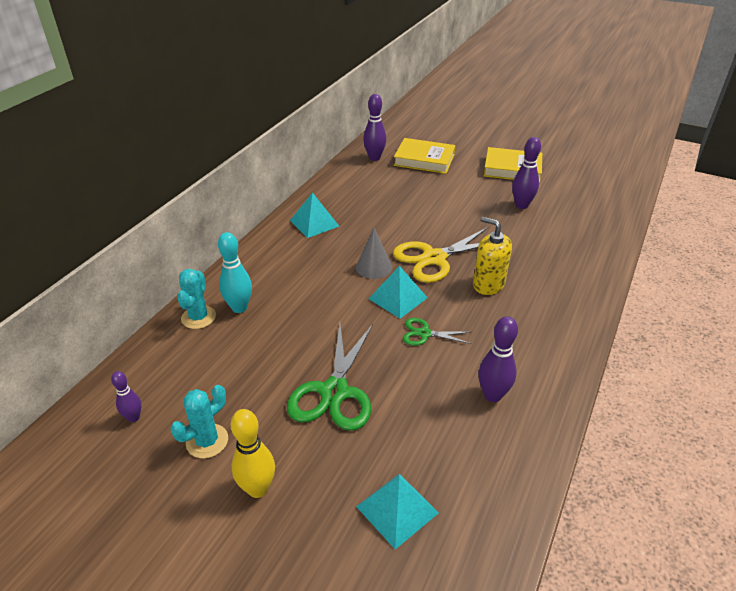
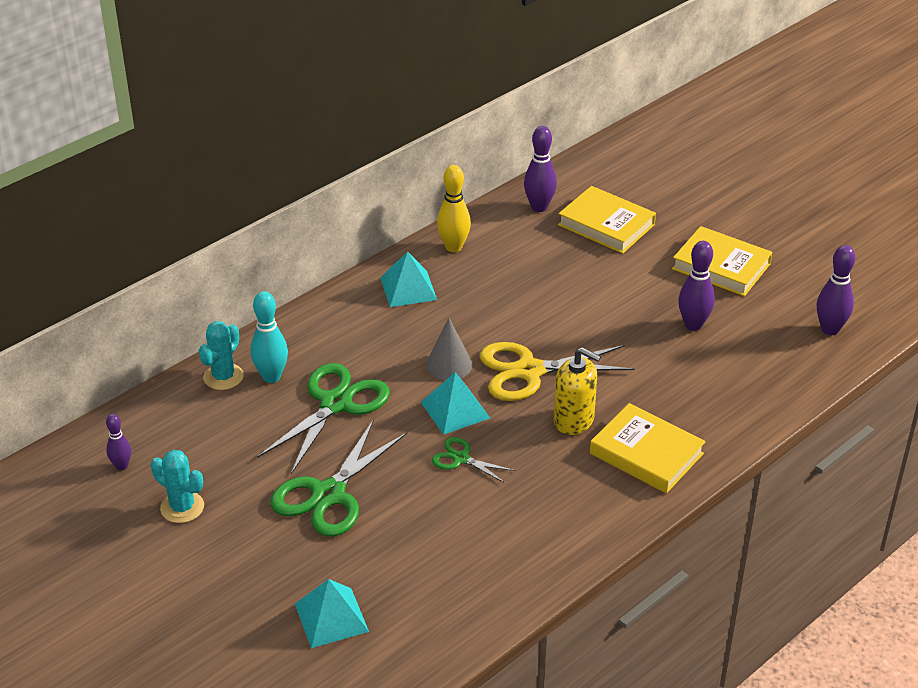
camera: 20 degrees right, 0 degrees up
(207, 441) = (182, 507): turquoise cactus -> turquoise cactus turned 60 degrees clockwise
(258, 489) = (211, 563): yellow bowling pin -> yellow bowling pin (453, 247)
(302, 316) = (335, 404): none -> green scissors
(488, 284) = (574, 420): yellow soap dispenser -> yellow soap dispenser turned 150 degrees clockwise
(492, 395) = (493, 543): purple bowling pin -> purple bowling pin (830, 329)
(555, 295) = (646, 453): none -> yellow book

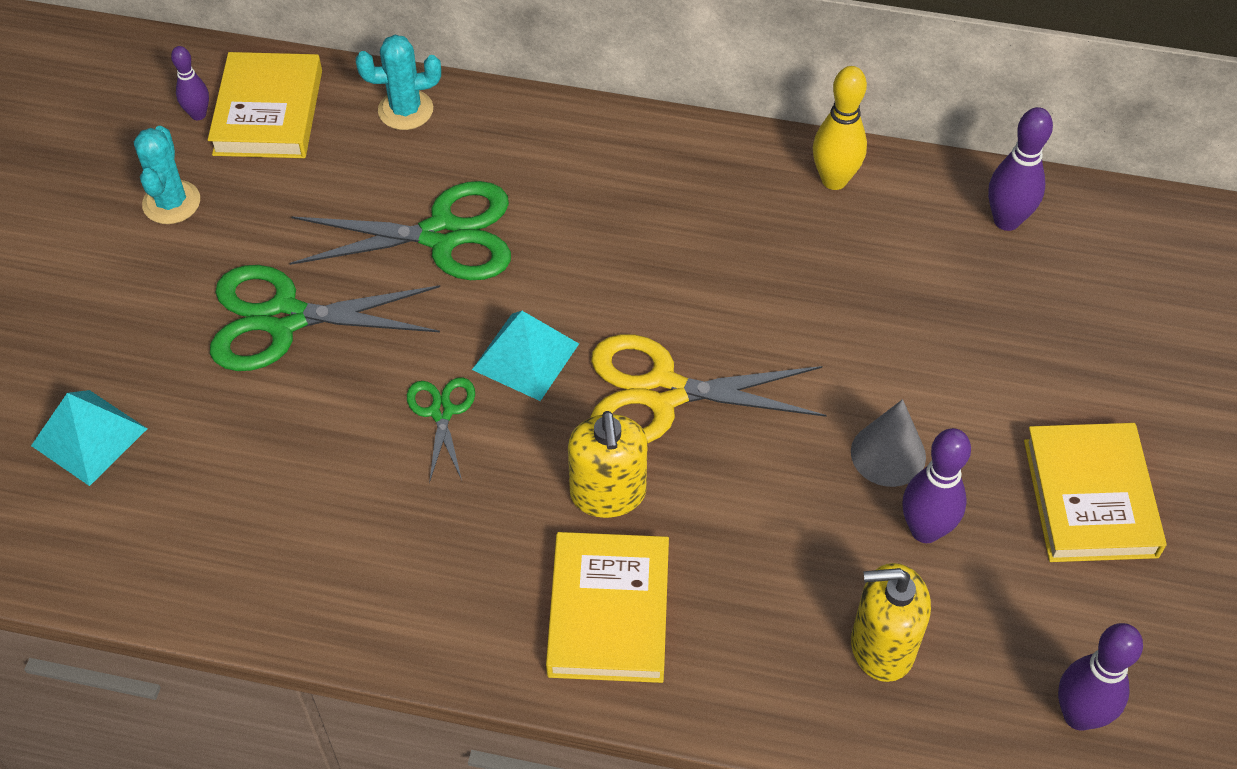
camera: 55 degrees right, 15 degrees up
(271, 377) = (441, 151): turquoise bowling pin -> none
(408, 288) = (711, 182): turquoise pyramid -> none
(449, 364) = (604, 303): grey cone -> grey cone (888, 454)
(529, 371) = (663, 393): yellow scissors -> yellow scissors turned 45 degrees counterclockwise
(606, 225) = (1045, 313): yellow book -> yellow book (268, 112)
(745, 371) = (882, 646): none -> yellow soap dispenser

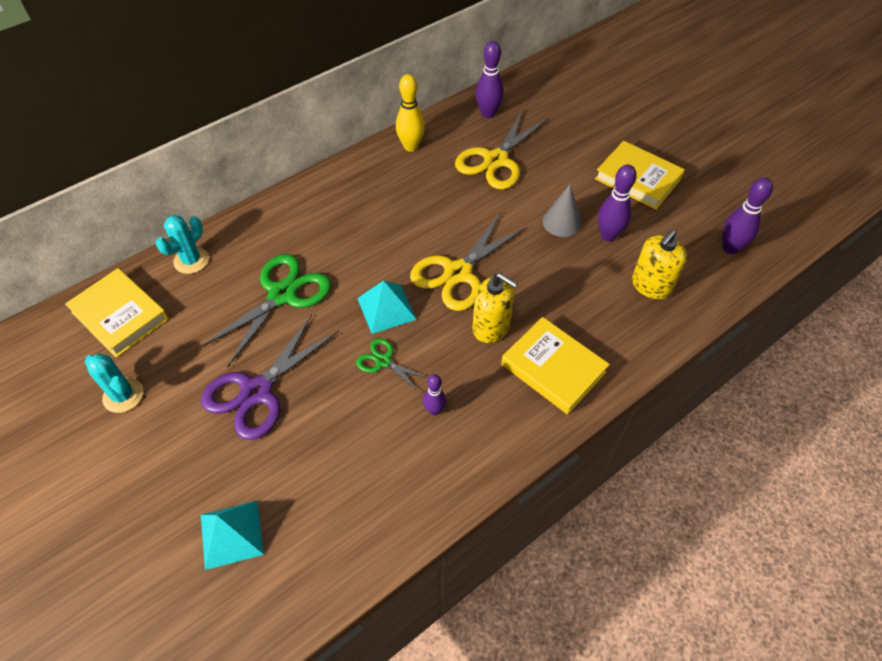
camera: 50 degrees left, 0 degrees up
(198, 114) = (81, 346): purple bowling pin -> purple bowling pin (434, 410)
(284, 319) = (257, 391): green scissors -> purple scissors
(922, 294) = (496, 160): none -> yellow scissors

